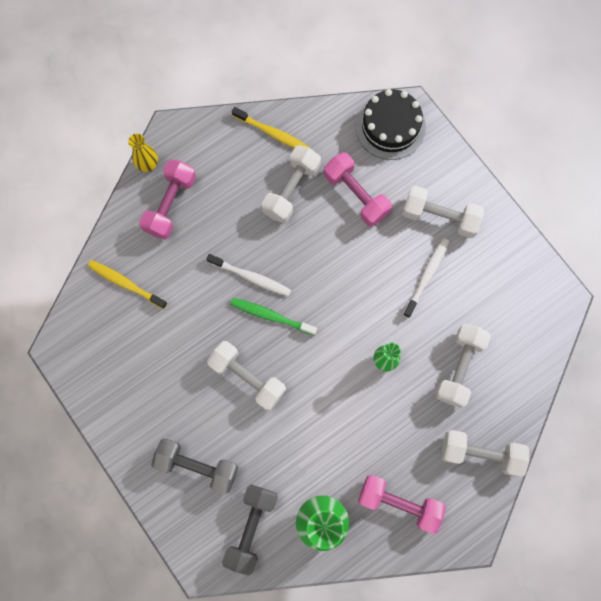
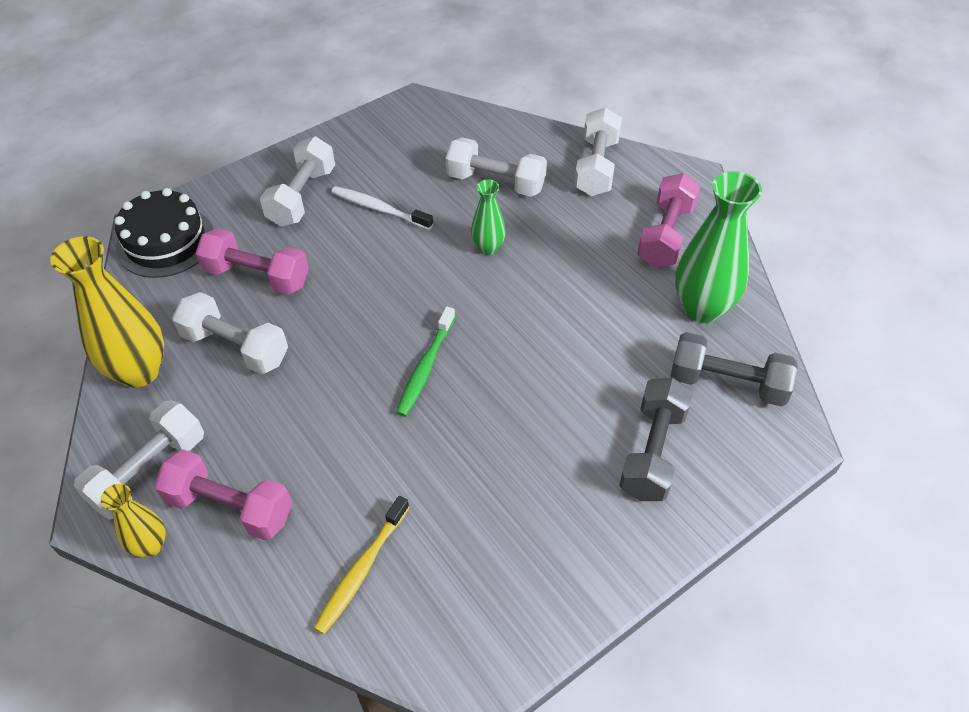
camera: 90 degrees left, 25 degrees down
(247, 378) = (517, 393): white dumbbell -> white dumbbell (149, 471)
(251, 277) = (365, 393): white toothbrush -> none
(273, 133) = (139, 371): yellow toothbrush -> yellow vase
(356, 195) = (257, 276): pink dumbbell -> pink dumbbell turned 60 degrees clockwise

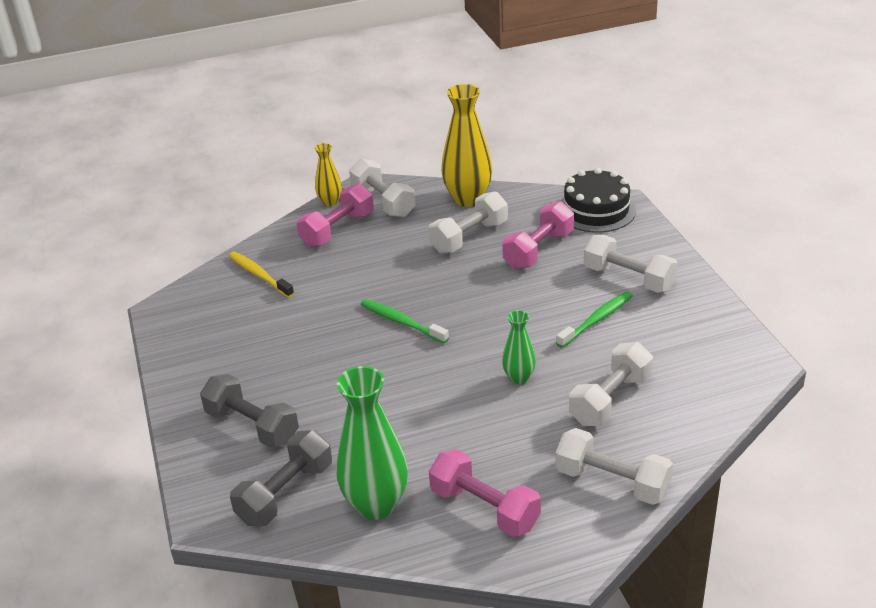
camera: 110 degrees right, 15 degrees down
(379, 209) = (596, 320): white toothbrush -> green toothbrush

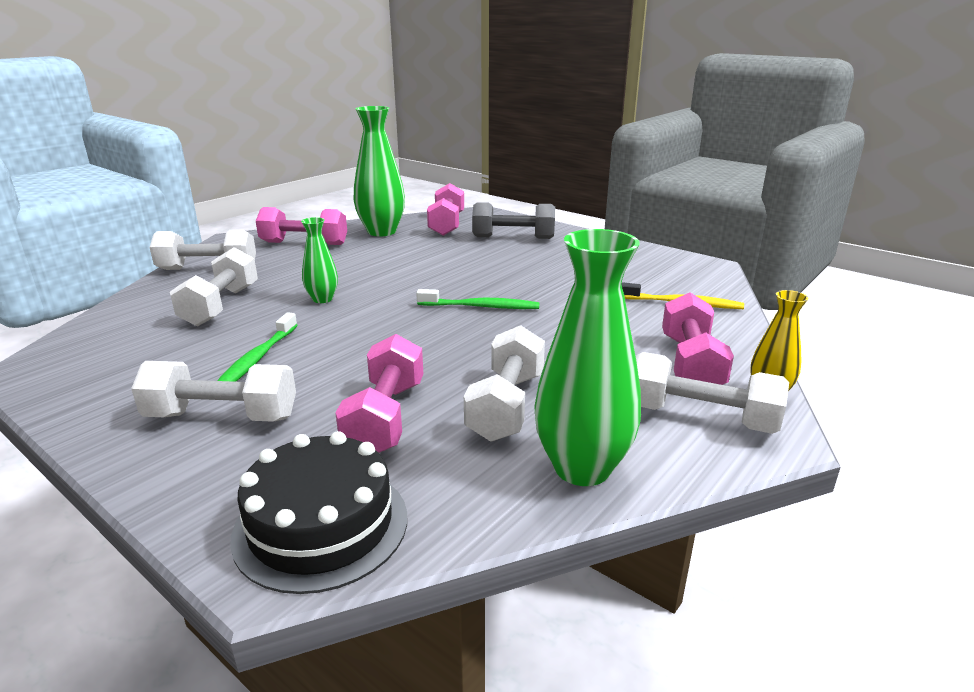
camera: 145 degrees right, 10 degrees down
(285, 493) = (447, 224): grey dumbbell -> pink dumbbell
(468, 199) = (582, 468): yellow vase -> green vase

